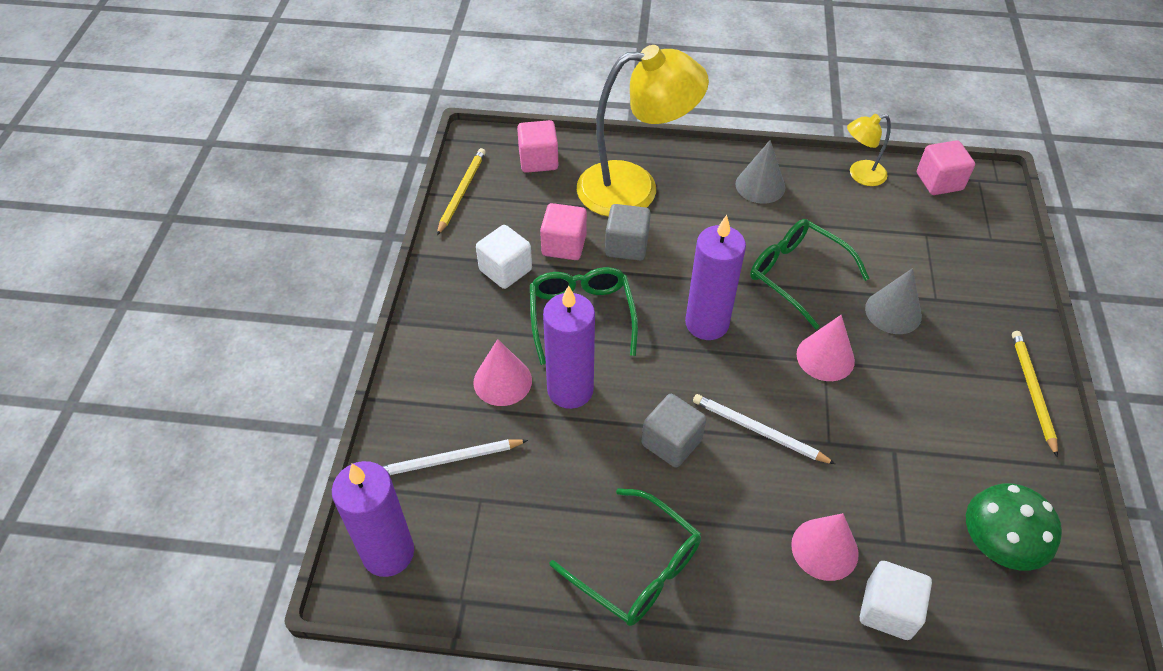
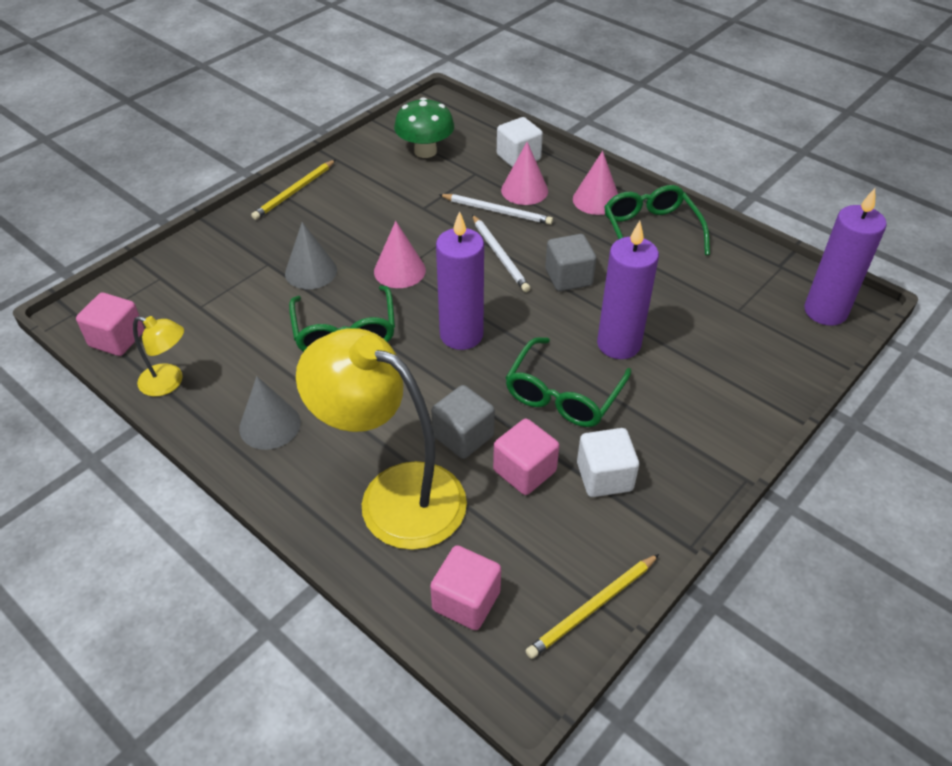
camera: 145 degrees left, 5 degrees down
(448, 460) = (752, 345): white pencil -> white pencil (497, 211)
(502, 381) = (672, 378): pink cone -> pink cone (596, 200)

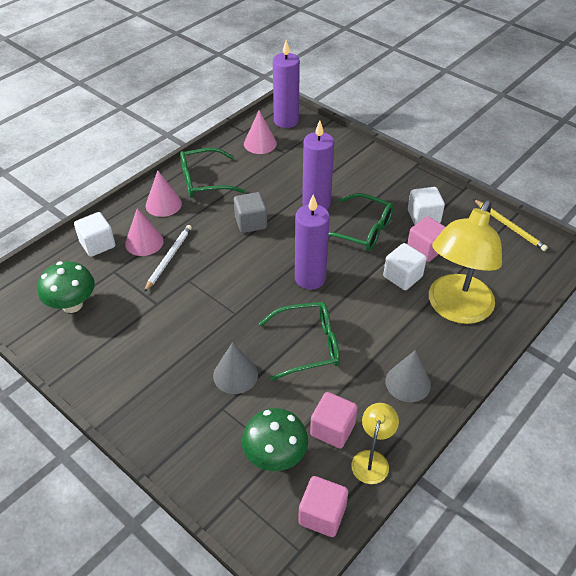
camera: 90 degrees left, 0 degrees up
(197, 304) = (275, 456): none -> green mushroom
(294, 192) = (116, 400): yellow pencil -> none
(399, 270) = (237, 316): pink cone -> pink cone (260, 143)
(463, 436) = (402, 277): grey cube -> white cube
(466, 601) = (520, 275): pink cube -> pink cube (332, 429)
(500, 255) = (224, 257): white pencil -> none

